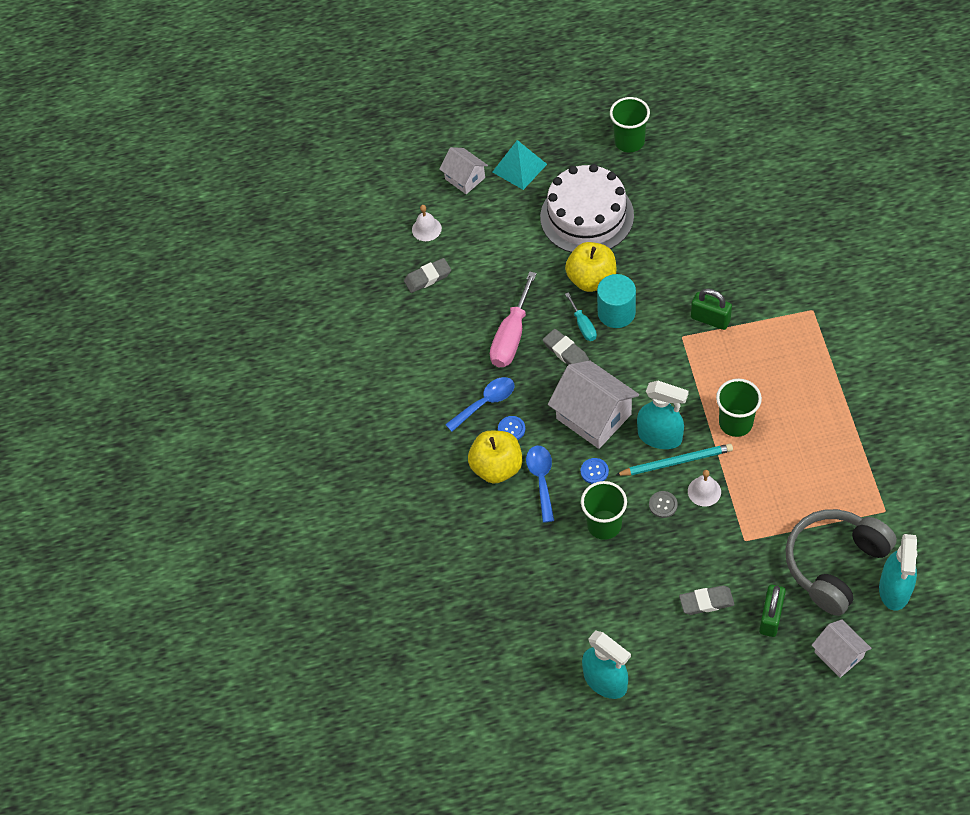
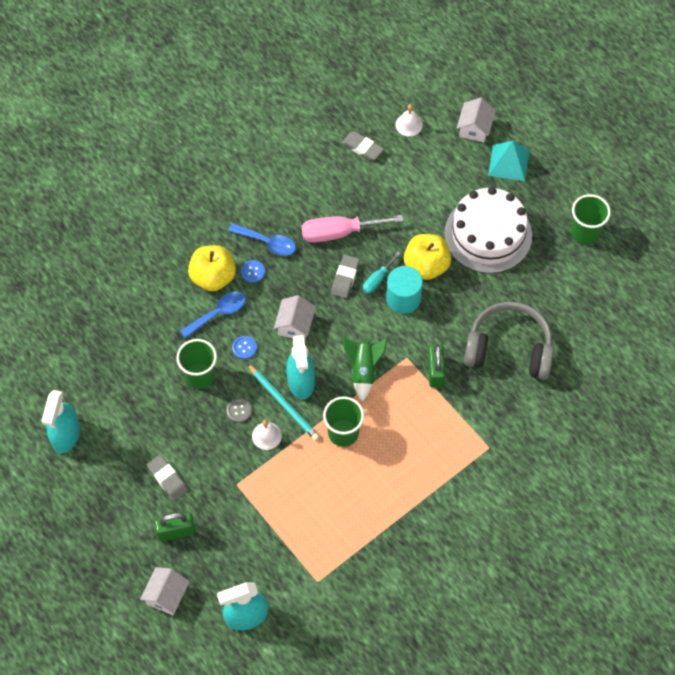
camera: 55 degrees right, 5 degrees up
(593, 416) = (295, 325): white house -> white house, size x0.59
(677, 378) = (363, 370): none -> green rocket
(834, 564) = (247, 561): grey headphones -> grey headphones (509, 349)

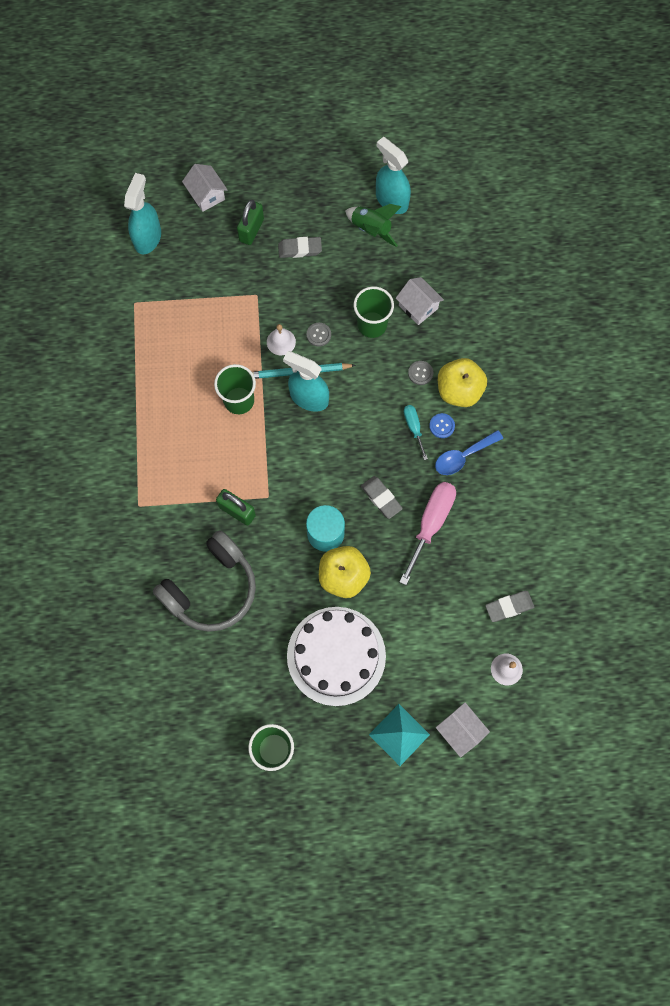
camera: 125 degrees right, 10 degrees up
(218, 313) = (420, 373): blue spoon -> grey button
(244, 348) = (372, 374): blue button -> none
(295, 325) = (365, 427): white house -> white house (418, 307)
(363, 370) = (282, 453): green rocket -> green rocket (371, 230)
(377, 279) = (360, 524): turquoise screwdriver -> turquoise screwdriver (413, 428)

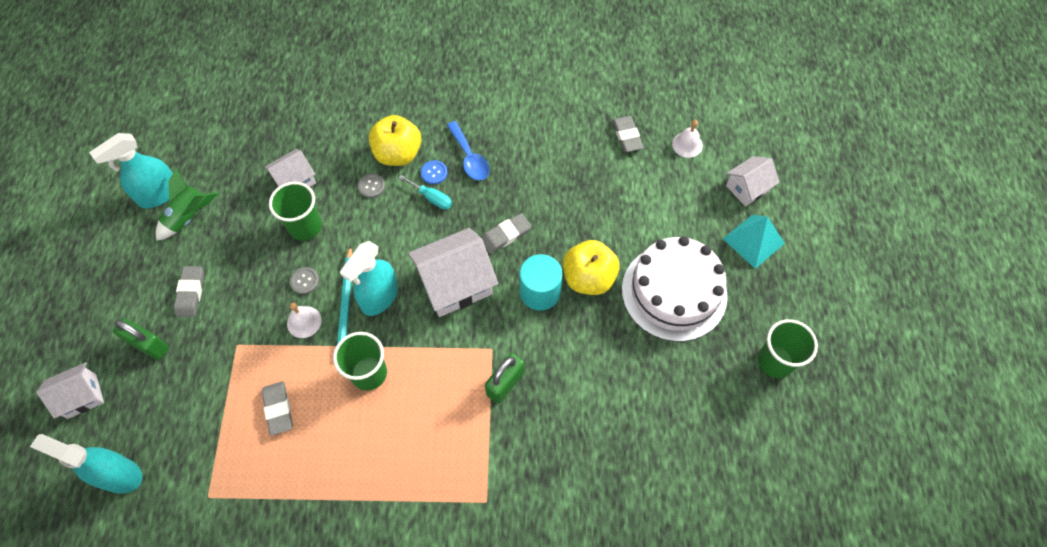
camera: 85 degrees left, 10 degrees down
(204, 337) = (278, 409): none -> grey eraser
(211, 588) = (595, 418): grey headphones -> none
(327, 459) = (455, 283): none -> white house
(413, 428) = (432, 198): turquoise screwdriver -> turquoise screwdriver turned 135 degrees counterclockwise
(431, 523) = (538, 192): pink screwdriver -> none

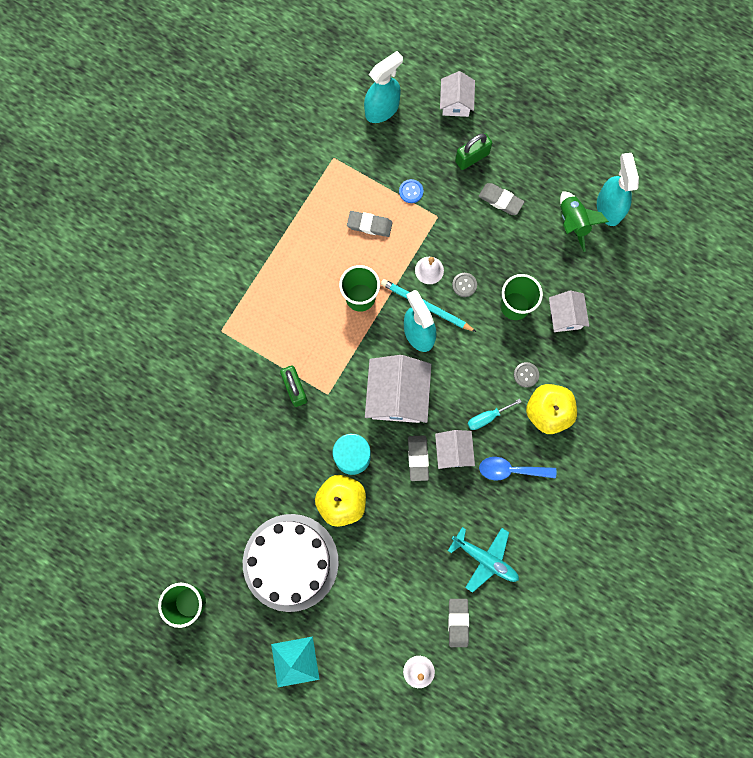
camera: 120 degrees right, 15 degrees up
(434, 173) = (511, 432): blue button -> blue button (411, 191)
(560, 141) = (485, 558): none -> turquoise plane
(627, 136) = (458, 622): grey eraser -> grey eraser turned 75 degrees clockwise
(747, 188) = (345, 694): white house -> white house (453, 451)

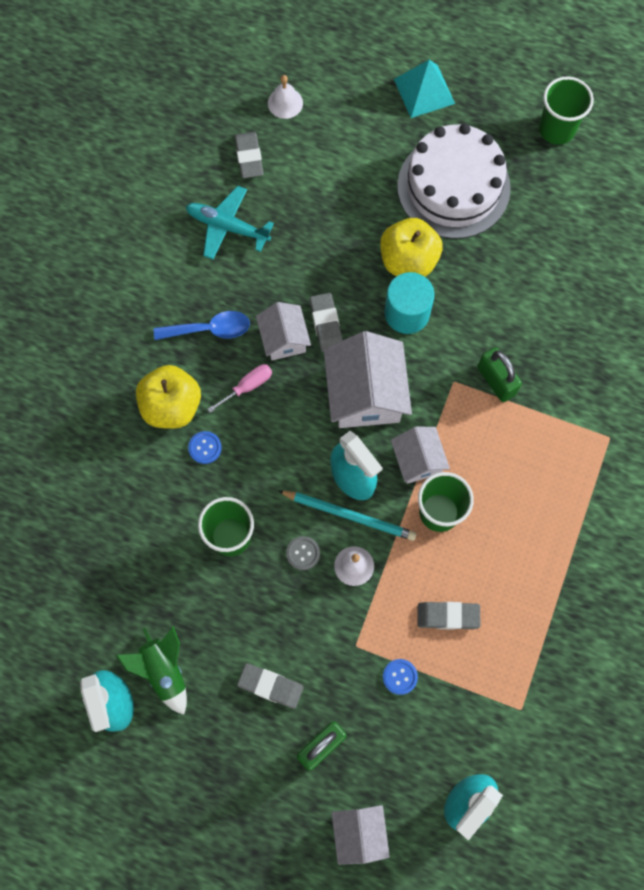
camera: 170 degrees right, 5 degrees down
(487, 417) = (248, 386): turquoise screwdriver -> pink screwdriver
(526, 375) = (205, 448): grey button -> blue button
(565, 316) = (162, 534): white house -> white house (418, 460)

